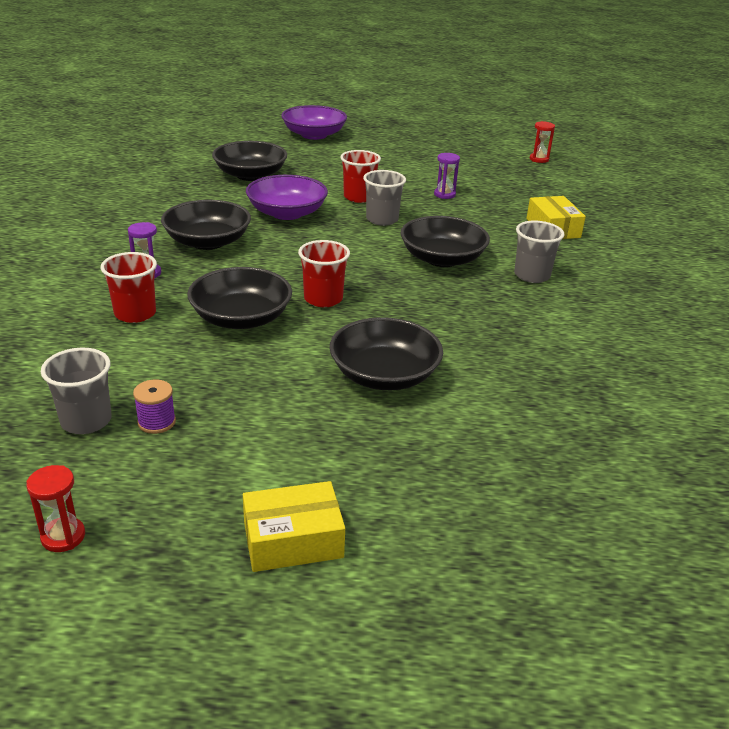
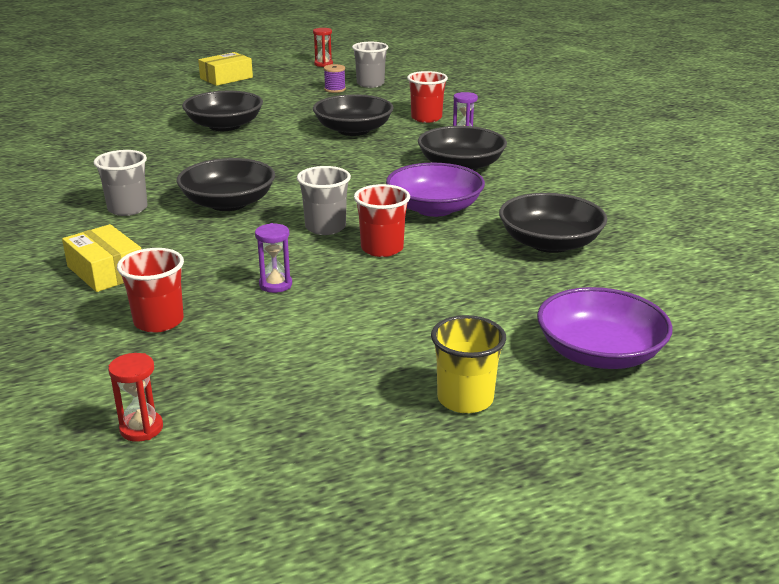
camera: 155 degrees right, 5 degrees down
(323, 299) = (308, 151): red cup -> red cup (159, 321)
(393, 137) = (465, 399): none -> yellow cup

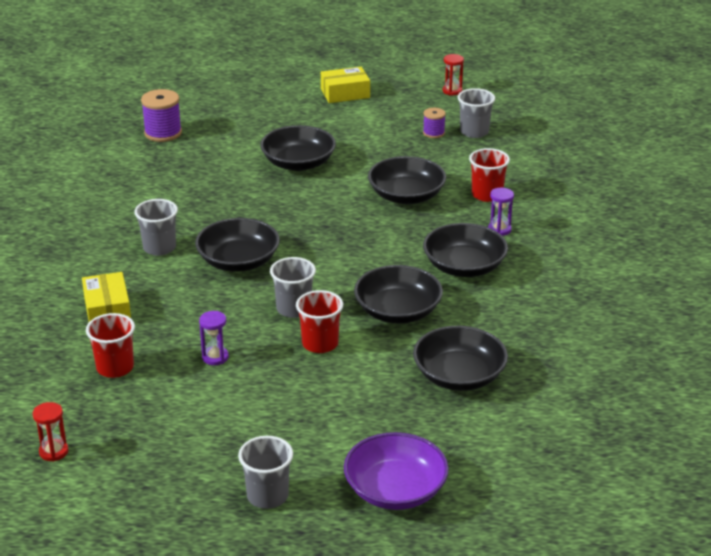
camera: 25 degrees right, 5 degrees up
(60, 127) = (163, 133): none -> purple spool
(434, 208) = (398, 311): purple bowl -> black bowl
(465, 399) = (267, 496): yellow cup -> grey cup

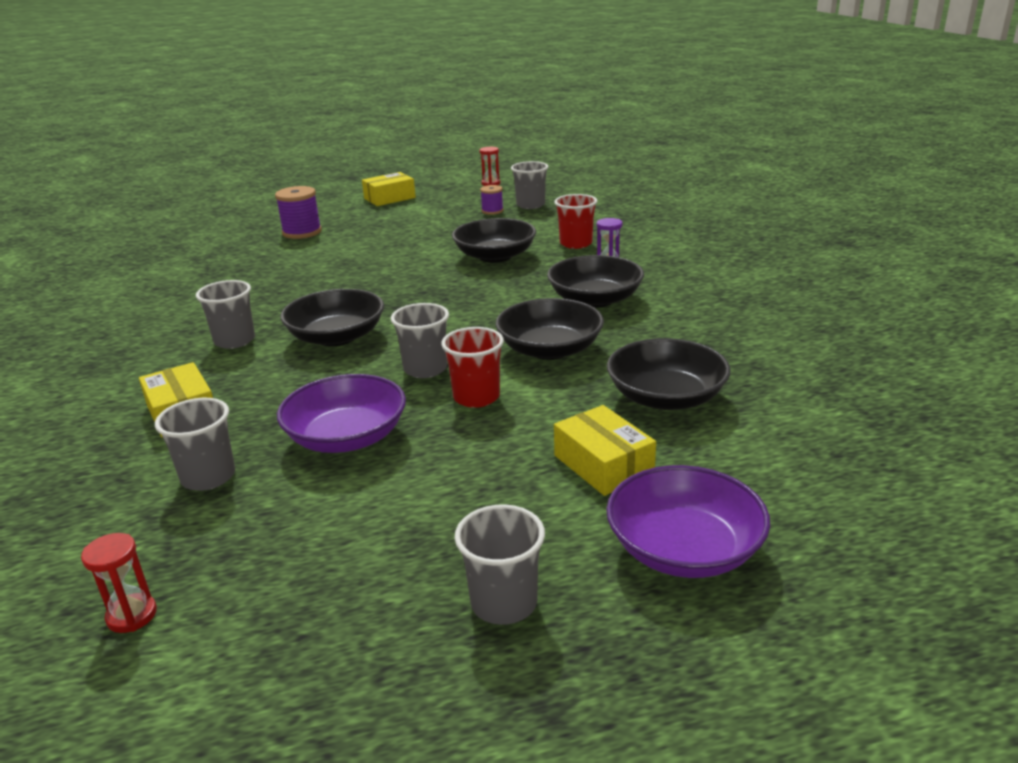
camera: 15 degrees left, 5 degrees down
(115, 368) = (208, 477): red cup -> grey cup
(163, 133) = (210, 249): purple spool -> purple spool (302, 232)
(215, 357) = (347, 437): purple hourglass -> purple bowl
(298, 163) = (367, 250): black bowl -> none
(380, 420) = (603, 464): none -> yellow box

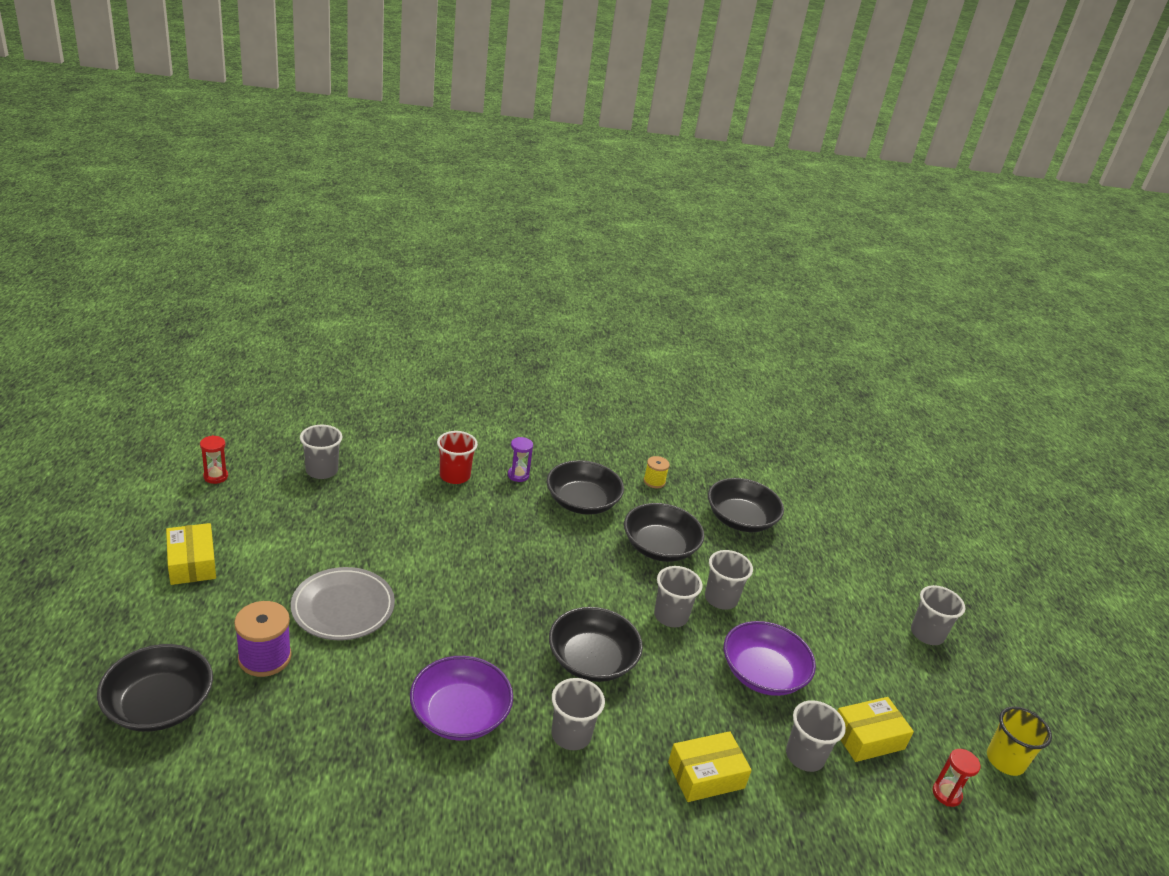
camera: 85 degrees left, 5 degrees up
(197, 703) = (1005, 760): none -> yellow cup
(365, 241) = (343, 607): none -> grey plate
(476, 397) = (721, 599): red cup -> grey cup
(492, 211) = (318, 499): purple spool -> none
(495, 256) = (454, 528): black bowl -> black bowl (159, 705)
(603, 464) = (810, 566): yellow box -> yellow box (867, 737)
(684, 549) = (885, 562): purple bowl -> purple bowl (460, 714)
(685, 331) = (654, 481): none -> yellow spool

